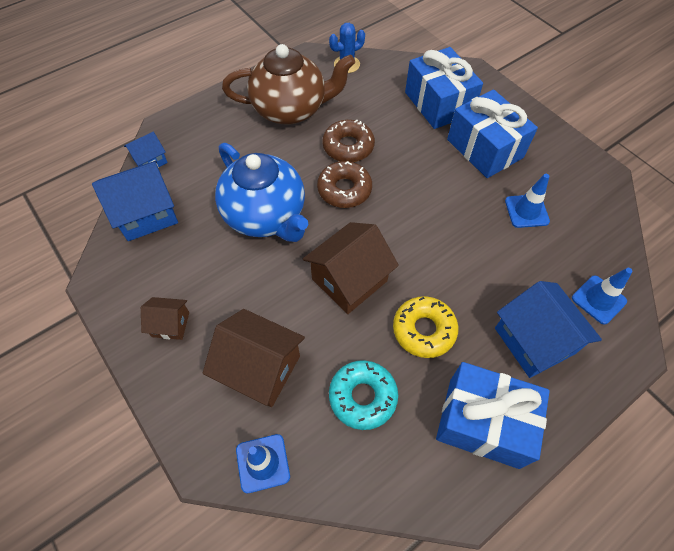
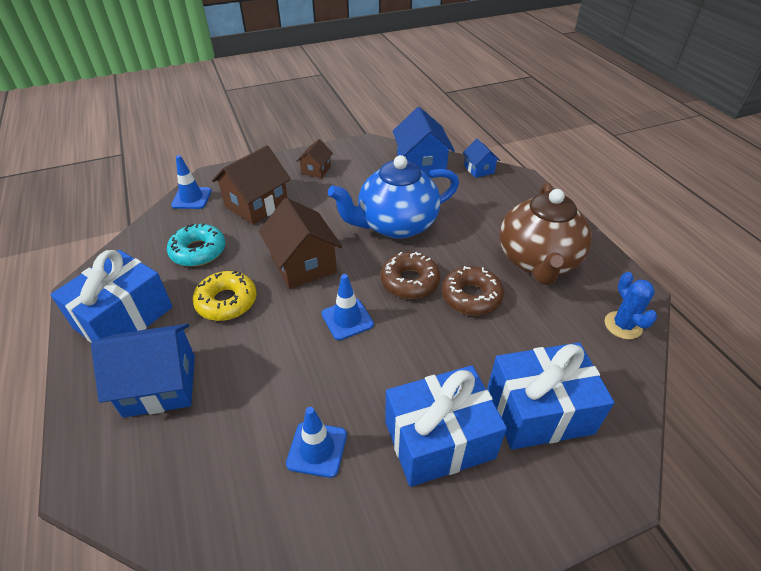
camera: 105 degrees right, 15 degrees down
(598, 299) = (159, 476): blue traffic cone -> blue traffic cone (347, 319)

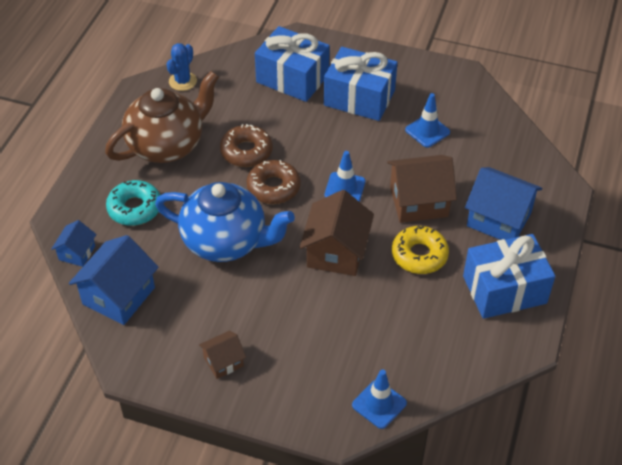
camera: 140 degrees left, 5 degrees up
(198, 251) = (412, 322): turquoise donut -> turquoise donut (135, 208)
(256, 205) = (322, 349): brown house -> brown house (418, 202)

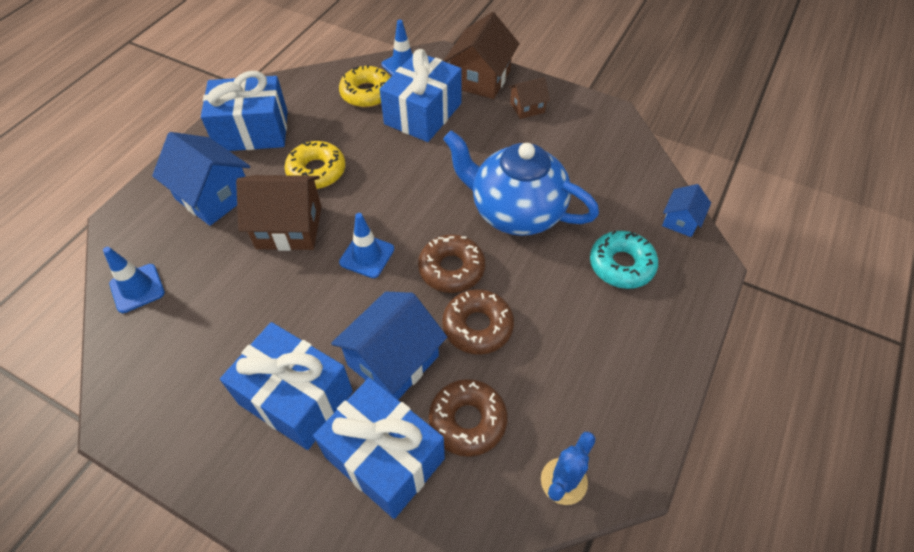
camera: 170 degrees left, 5 degrees up
(118, 296) = (628, 172): blue house -> blue house (393, 360)
(167, 145) = (585, 353): brown teapot -> none
(245, 100) = (467, 421): none -> brown donut
(336, 252) = (400, 185): brown house -> brown house (480, 79)
(336, 336) = (423, 114): none -> blue gift
(407, 355) = (367, 93): none -> yellow donut
(427, 131) = (229, 323): blue traffic cone -> blue traffic cone (137, 288)

